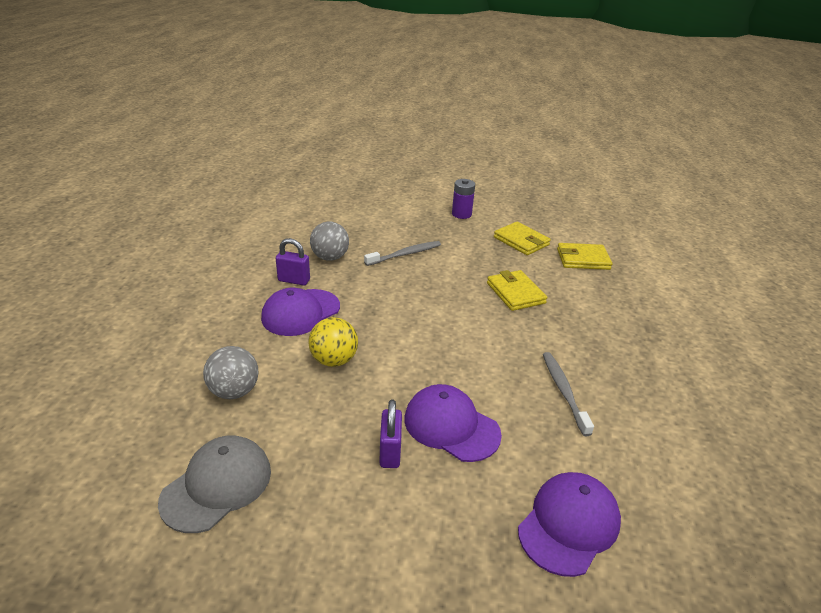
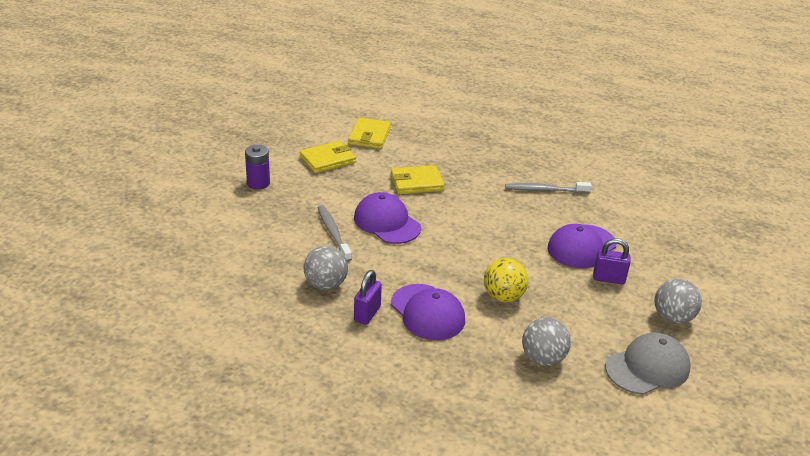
camera: 80 degrees left, 0 degrees up
(217, 485) = (647, 367): grey cap -> grey cap turned 105 degrees clockwise
(318, 521) = (673, 318): none -> grey ball
(569, 524) = (661, 217): purple cap -> purple cap (387, 222)

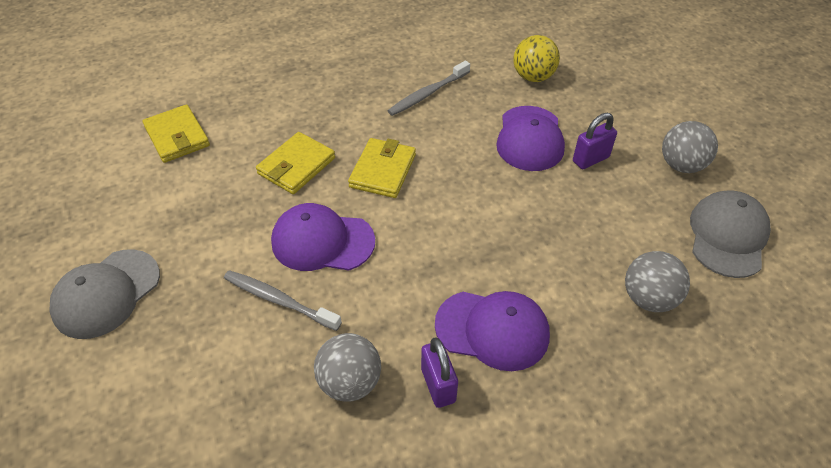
camera: 40 degrees left, 15 degrees up
(258, 183) = (106, 293): purple battery -> grey cap
(327, 160) = (161, 200): yellow wallet -> yellow wallet (383, 171)
(503, 297) = (535, 250): yellow ball -> yellow ball (533, 77)

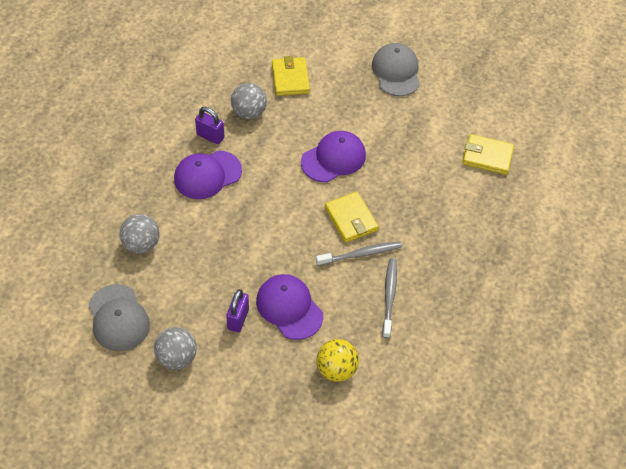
camera: 135 degrees right, 5 degrees up
(279, 300) = (318, 120): grey toothbrush -> grey toothbrush (360, 254)
(296, 166) = (400, 187): yellow wallet -> yellow wallet (290, 78)

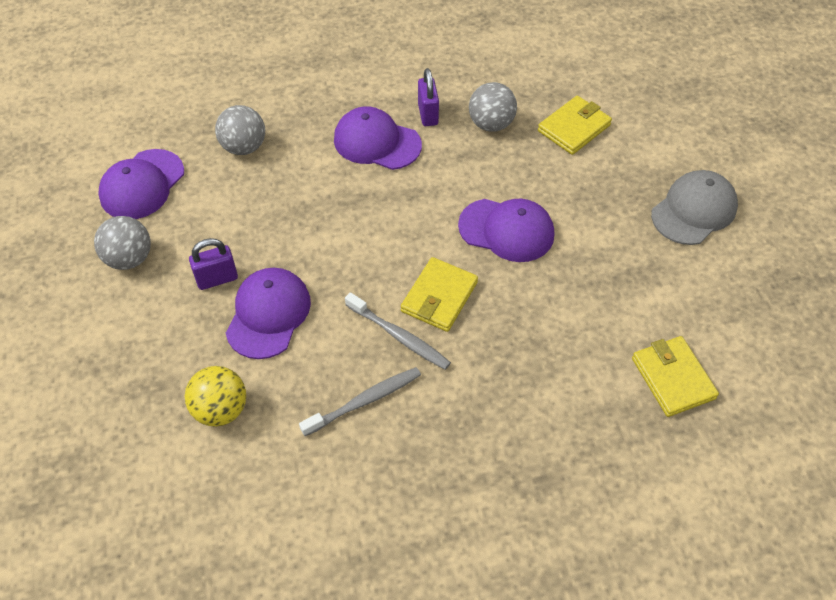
camera: 55 degrees right, 0 degrees up
(118, 318) = (142, 185): grey cap -> purple cap

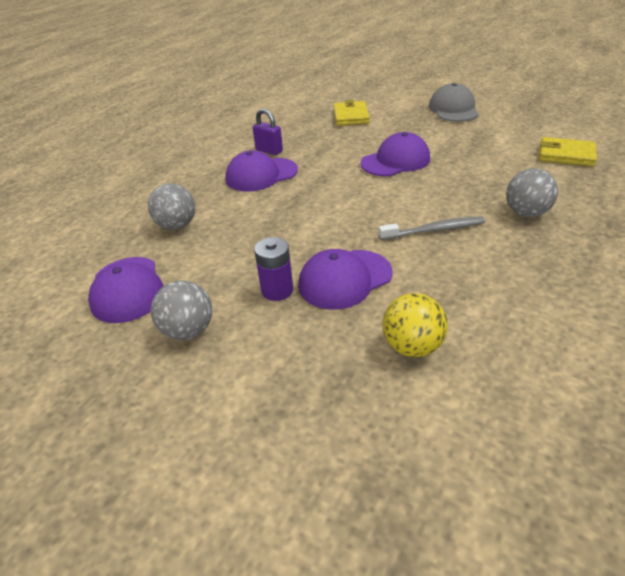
camera: 45 degrees left, 15 degrees down
(217, 279) = (277, 290): purple padlock -> purple battery
(268, 314) = (345, 279): purple cap -> purple cap turned 90 degrees counterclockwise
(364, 401) = (477, 268): grey toothbrush -> none
(439, 297) = (418, 202): yellow wallet -> none
(491, 124) = (309, 136): grey ball -> grey ball (526, 213)

